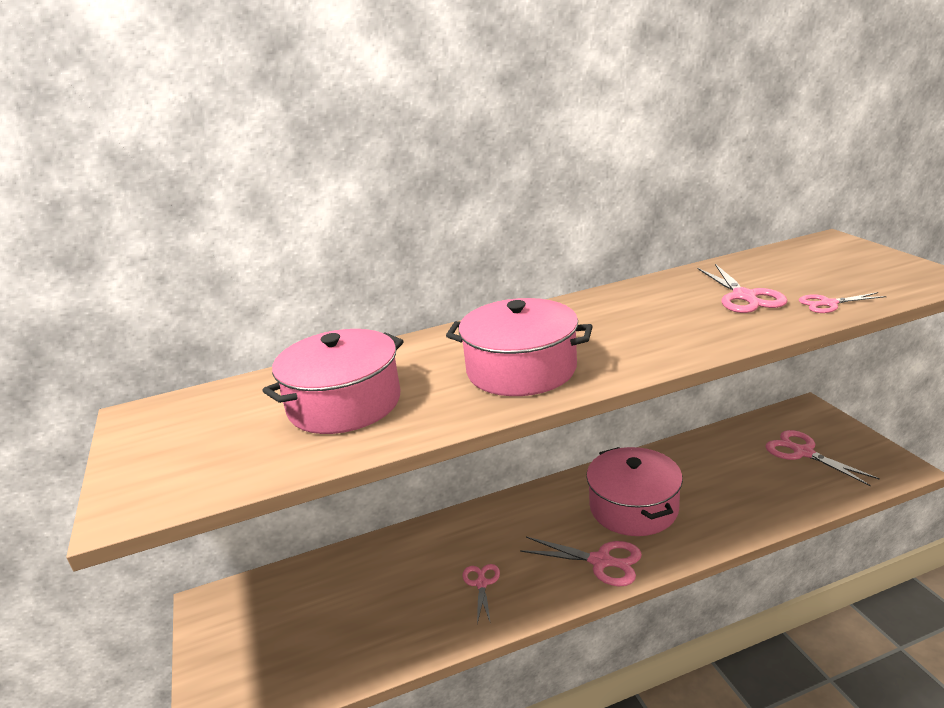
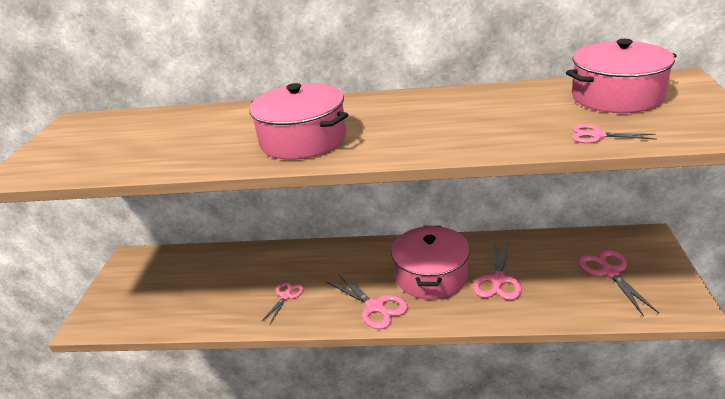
camera: 25 degrees right, 5 degrees up
(344, 404) = (177, 139): pink pot -> pink pot (616, 96)
(744, 297) = (534, 116): pink scissors -> pink scissors (498, 280)

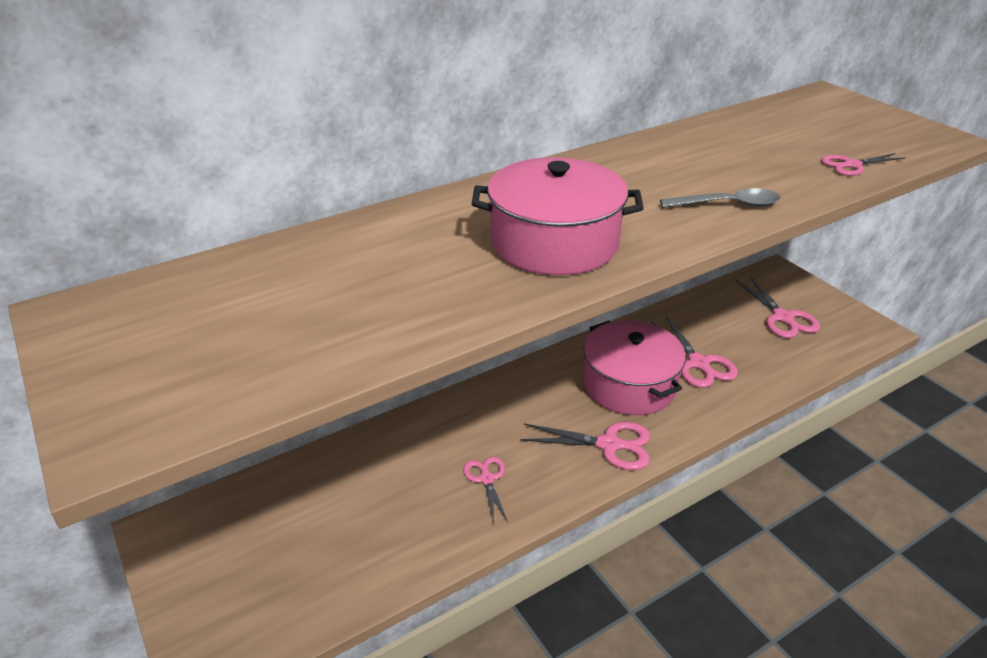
camera: 40 degrees left, 5 degrees up
(446, 142) = (728, 205): none -> grey spoon
(609, 272) = (783, 318): pink scissors -> pink scissors turned 150 degrees counterclockwise
(616, 96) = (803, 121): pink pot -> none

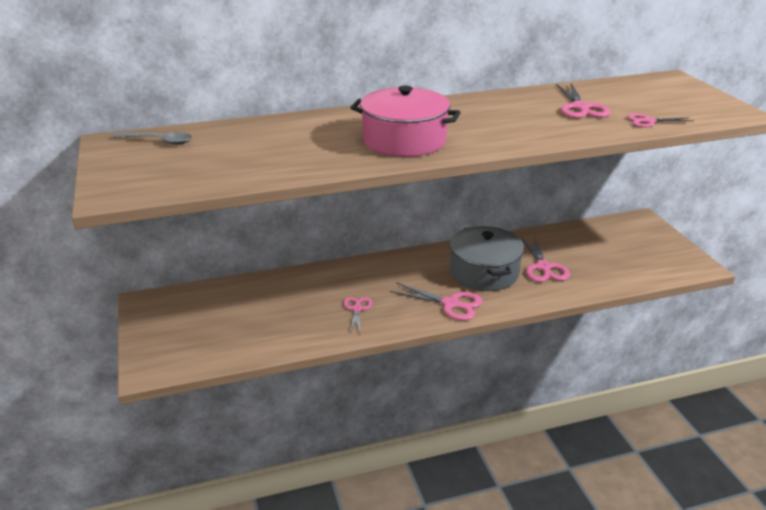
camera: 15 degrees right, 5 degrees down
(629, 385) = (484, 272): pink pot -> grey pot
(728, 205) = (536, 134): grey spoon -> grey spoon (159, 141)
(783, 318) = (627, 249): pink scissors -> pink scissors (580, 108)

